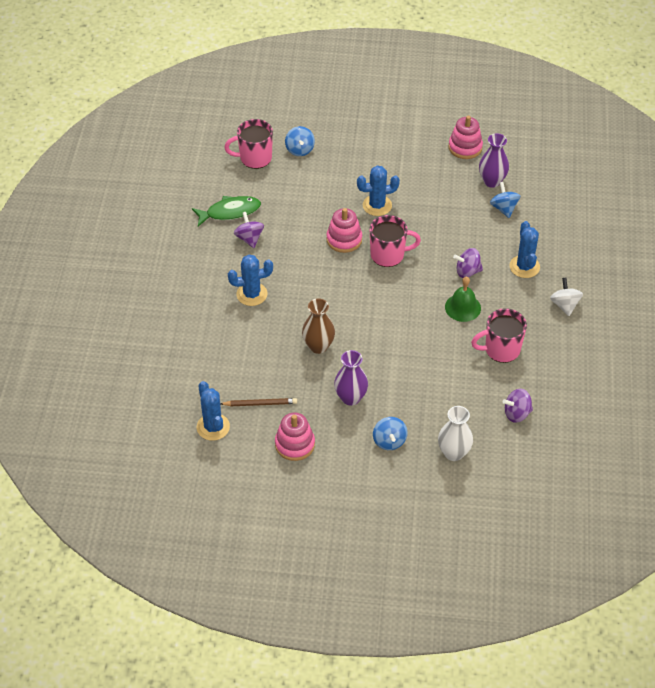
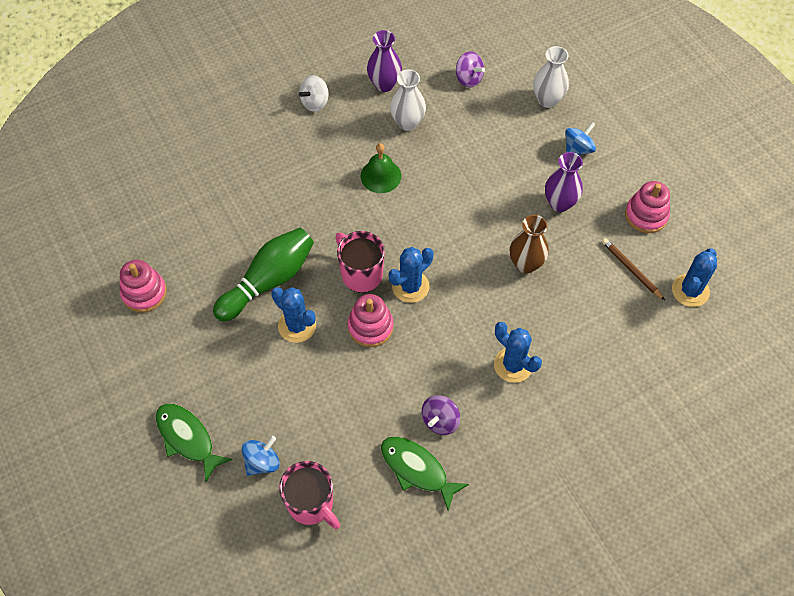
camera: 125 degrees left, 10 degrees up
(344, 126) = (187, 438): none -> green fish
(423, 207) = (268, 281): none -> green bowling pin
(467, 271) = (331, 196): purple spinning top -> none
(492, 181) = (184, 240): purple vase -> purple vase (384, 84)
(501, 349) = (407, 123): pink mug -> white vase
(504, 208) = (218, 210): blue spinning top -> none
(524, 267) = (289, 154): blue cactus -> blue cactus (410, 286)

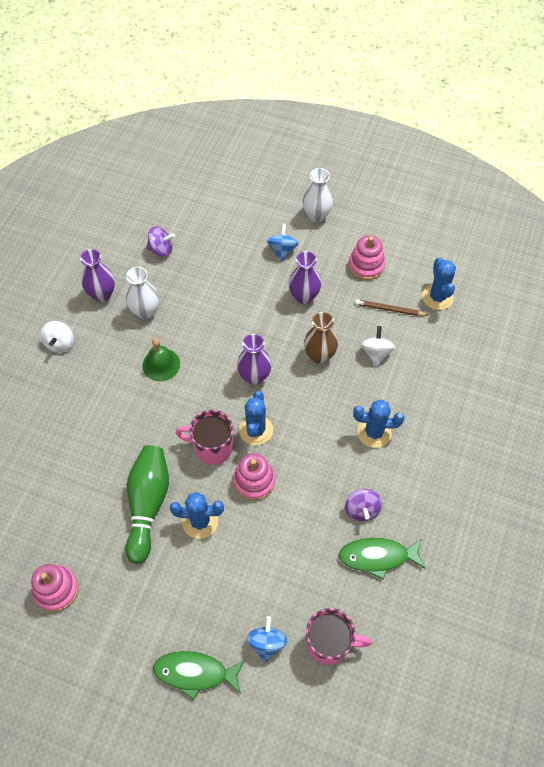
camera: 40 degrees left, 0 degrees up
(451, 241) = (254, 376): none -> purple vase
(547, 100) = (231, 229): white vase -> white vase (316, 215)
(580, 299) = (376, 353): none -> white spinning top

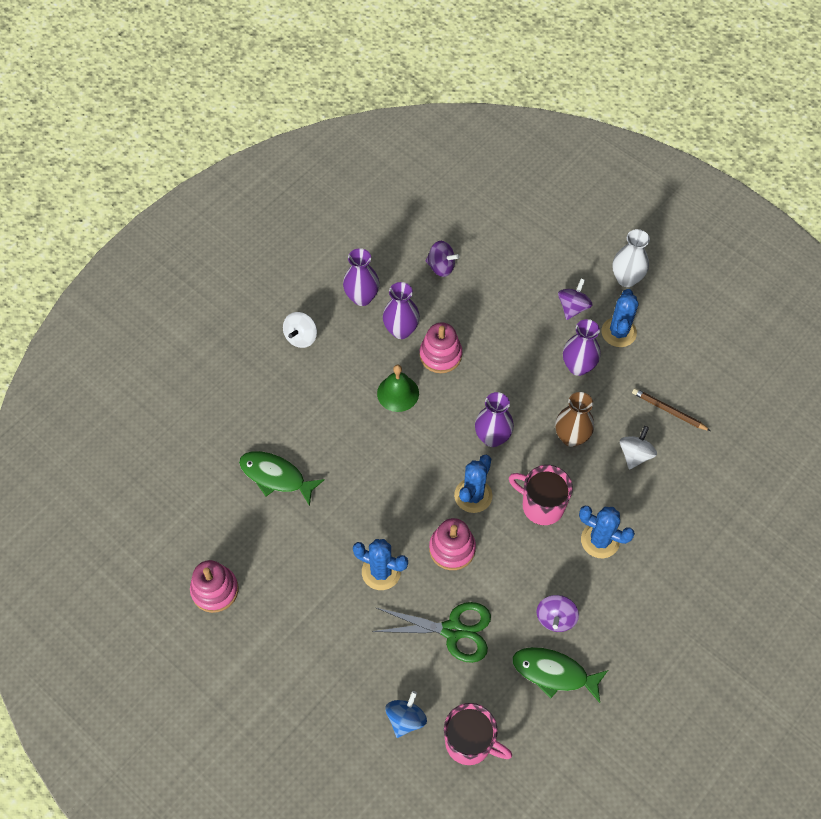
camera: 20 degrees right, 0 degrees up
(145, 311) = (401, 330): white vase -> purple vase
(148, 504) = (334, 536): green bowling pin -> none
(195, 673) = (323, 722): green fish -> green fish (276, 476)
(212, 447) = (420, 499): pink mug -> pink mug (541, 505)
(280, 550) = (453, 630): none -> green scissors
(282, 250) = (573, 307): blue spinning top -> purple spinning top
(366, 265) = (661, 353): pink stacking toy -> pink stacking toy (440, 355)
(437, 297) = (729, 414): blue cactus -> blue cactus (618, 332)

